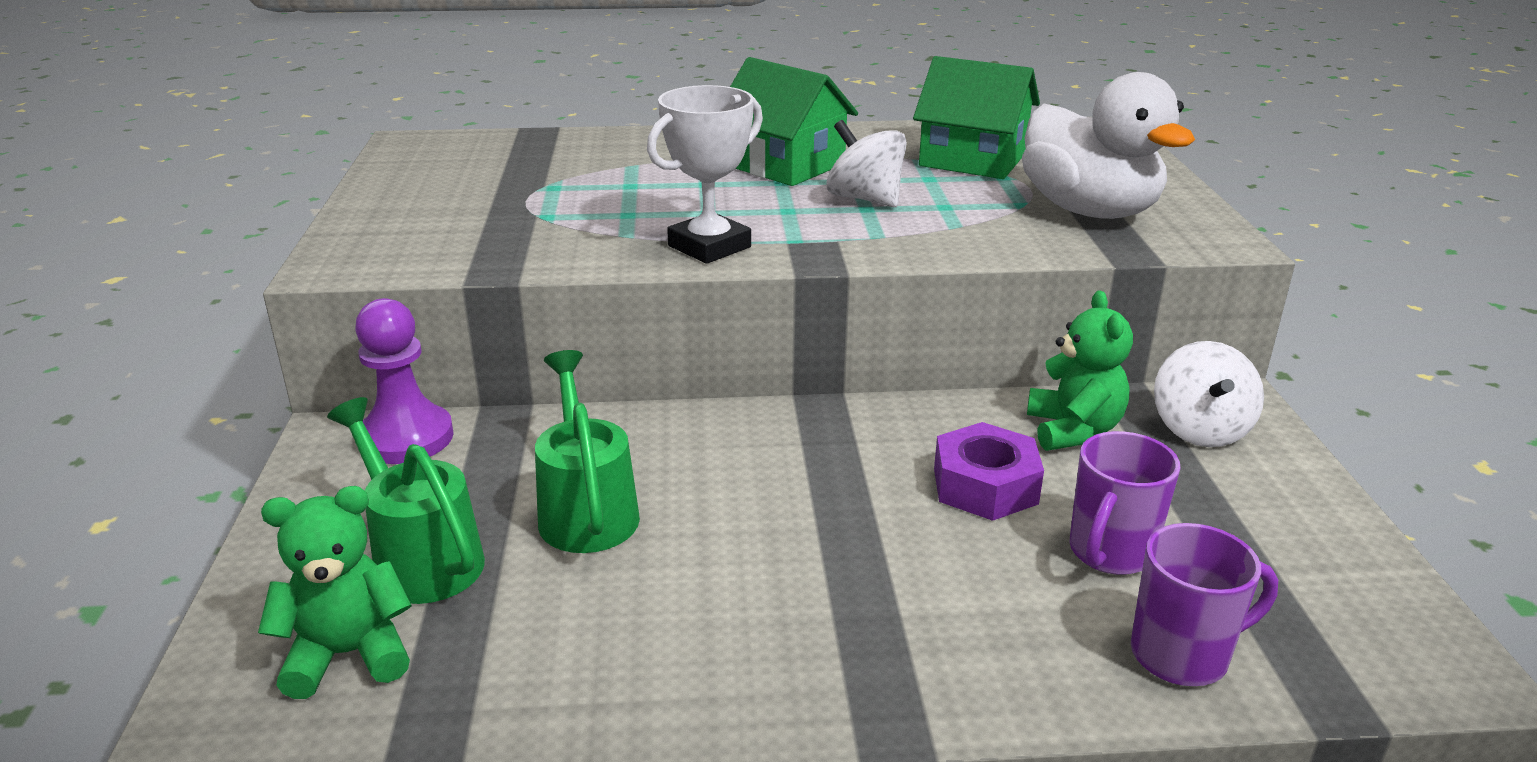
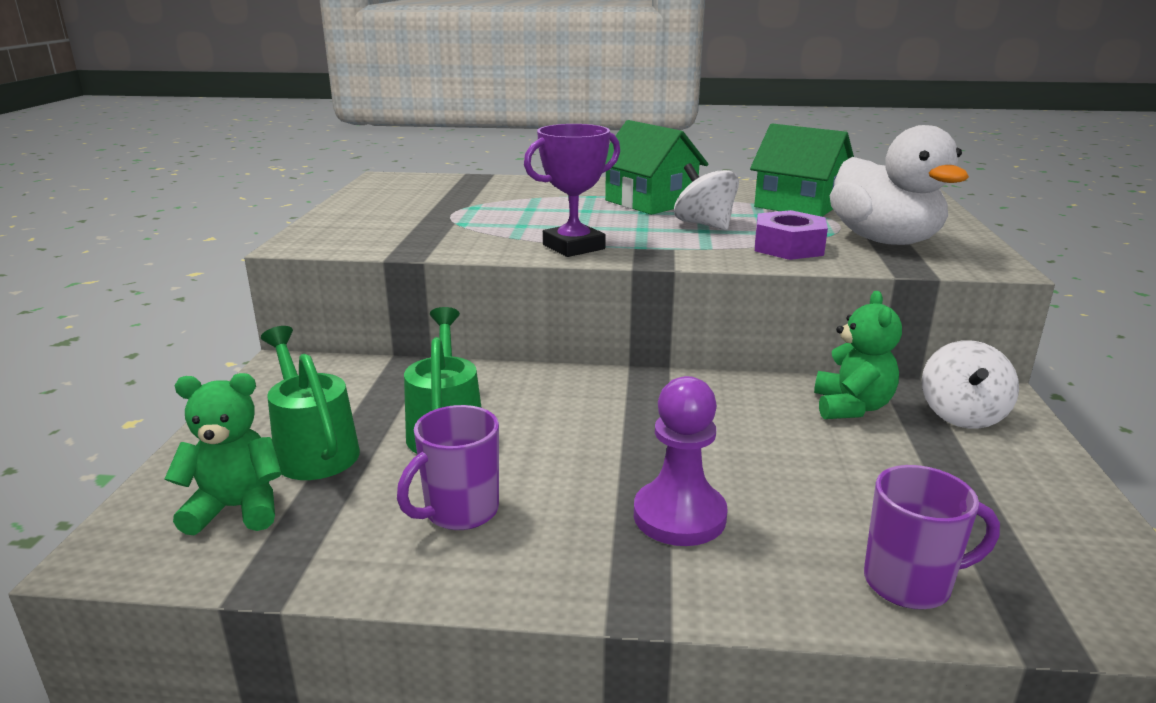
camera: 10 degrees right, 5 degrees down
(406, 438) = (333, 371): purple pawn -> purple pawn (679, 516)
(709, 246) = (573, 247): white trophy -> purple trophy
(985, 486) = (766, 440): purple nut -> purple nut (788, 247)
(1109, 553) = (862, 498): purple mug -> purple mug (459, 512)

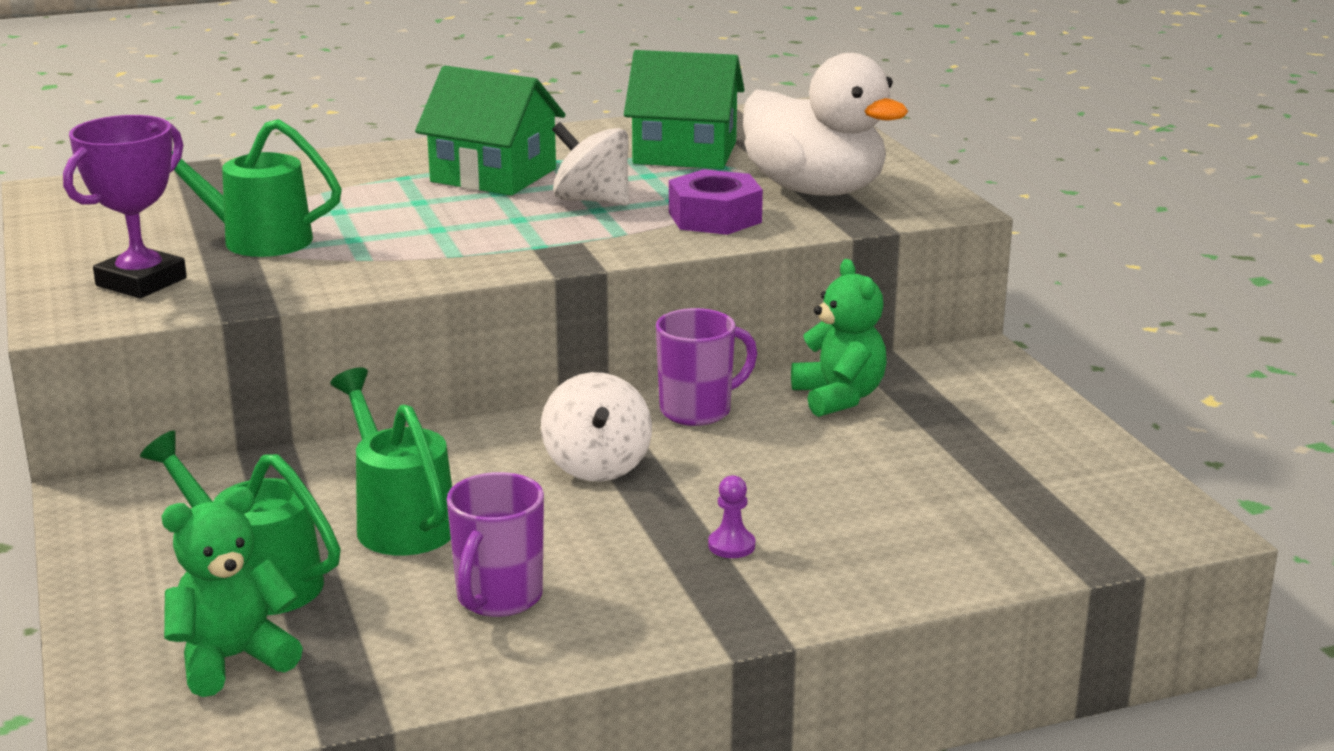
camera: 25 degrees left, 0 degrees up
(461, 217) = (255, 239): none -> green watering can
(573, 247) = (456, 260): purple trophy -> purple trophy (141, 282)
(679, 516) = (731, 545): purple pawn -> purple pawn, size x0.46
(910, 583) = (974, 549): purple mug -> purple mug (698, 411)
(962, 415) = (952, 382): white spinning top -> white spinning top (597, 466)

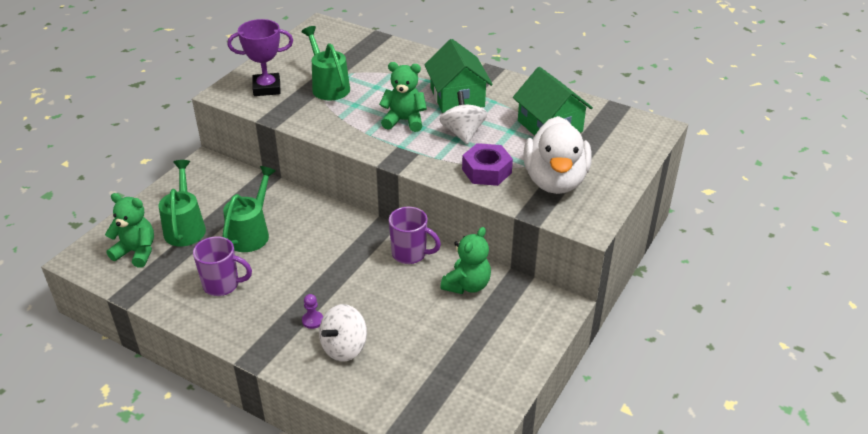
camera: 50 degrees right, 15 degrees up
(477, 223) = (404, 121): none -> green teddy bear
(498, 598) = (222, 285): purple mug -> purple mug turned 150 degrees counterclockwise
(597, 466) = (337, 254): white spinning top -> white spinning top (344, 347)

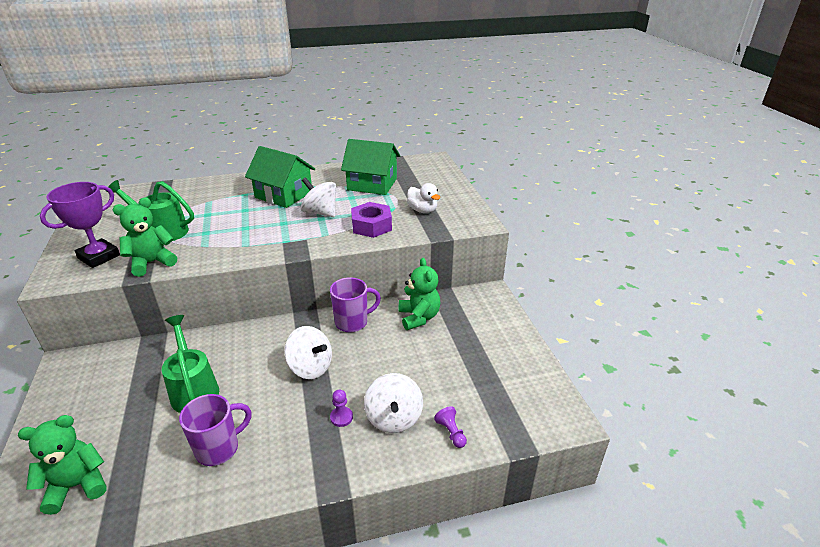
camera: 45 degrees left, 5 degrees down
(185, 227) = (112, 427): green watering can -> none
(337, 269) = (310, 367): none -> white spinning top
(368, 388) = (451, 432): none -> purple pawn
(404, 121) = (264, 225): green teddy bear -> green teddy bear (152, 263)
(555, 181) = (422, 210): white duck -> white duck, size x0.49

